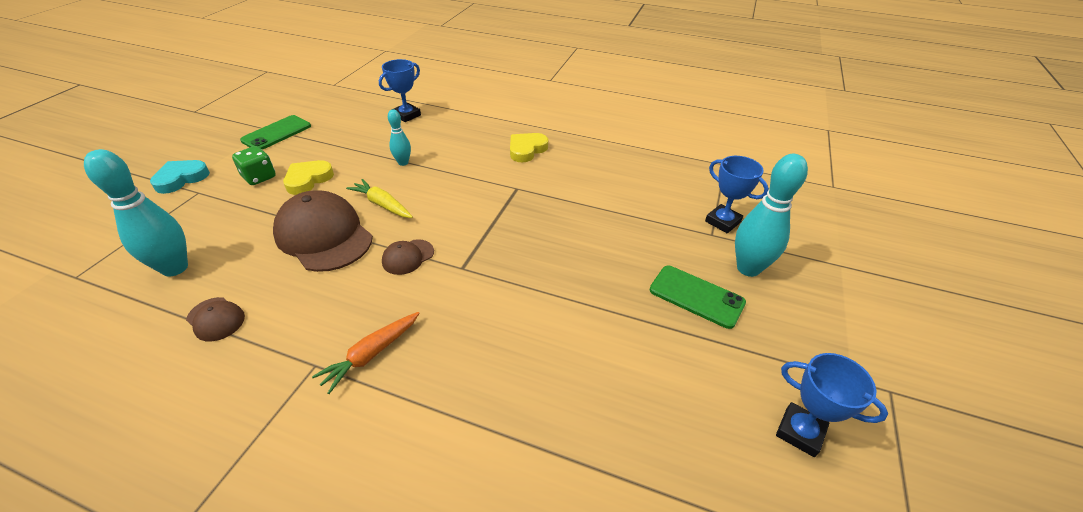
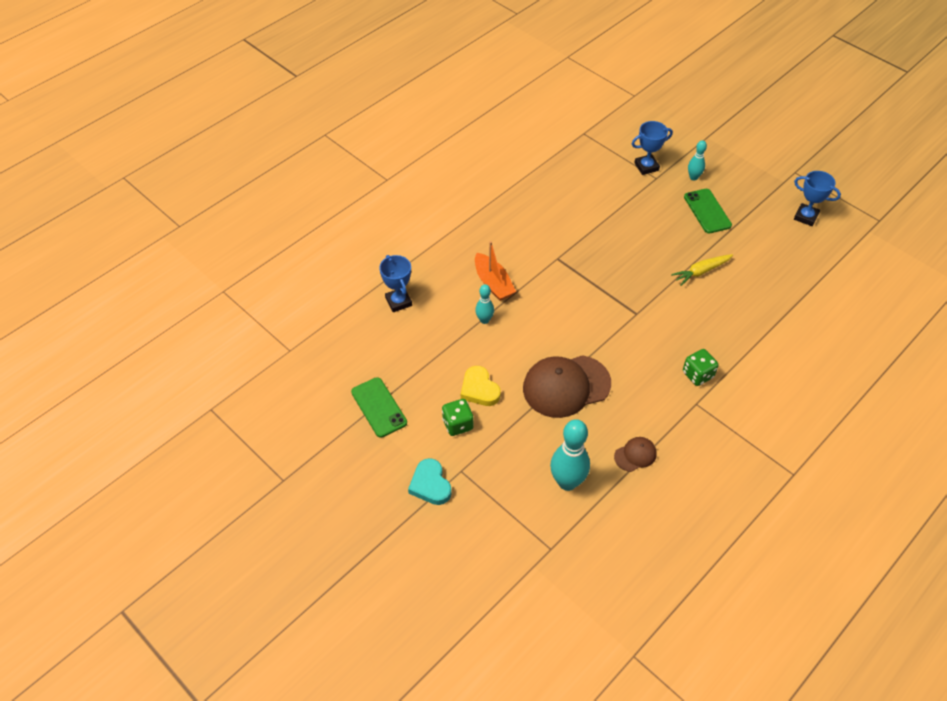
camera: 65 degrees left, 10 degrees up
(371, 354) = (697, 375): orange carrot -> green dice
(382, 204) = (541, 344): yellow carrot -> yellow carrot (701, 272)
(408, 257) = (613, 340): brown cap -> none
(456, 157) = (493, 283): none -> orange boat
(526, 150) = (505, 235): yellow heart -> none
(696, 296) = (707, 211): green phone -> green phone turned 75 degrees counterclockwise
(748, 268) = (693, 177): turquoise bowling pin -> turquoise bowling pin, size x0.55
(800, 432) = (806, 217): blue trophy -> blue trophy turned 60 degrees clockwise

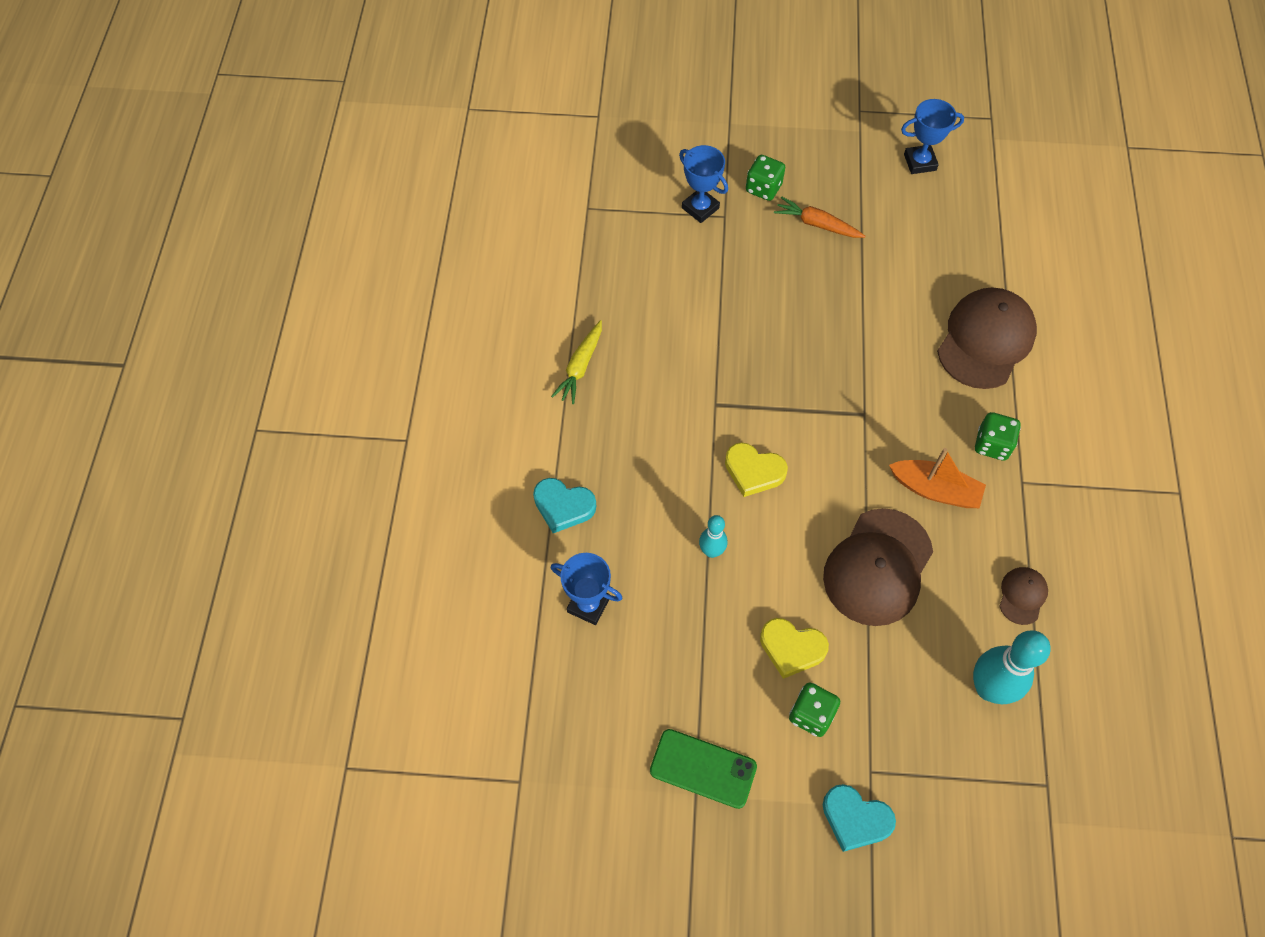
camera: 40 degrees left, 10 degrees up
(431, 253) = (563, 506): none -> turquoise heart
(493, 283) = (675, 493): orange boat -> orange boat (935, 490)
(545, 300) = (753, 471): none -> yellow heart
(646, 167) = (700, 208): blue trophy -> blue trophy turned 75 degrees counterclockwise
(693, 177) = (763, 188): turquoise bowling pin -> green dice
(701, 272) = (880, 309): yellow carrot -> yellow carrot (580, 367)
(707, 211) = (817, 224): green phone -> orange carrot
(750, 324) = (985, 340): none -> brown cap

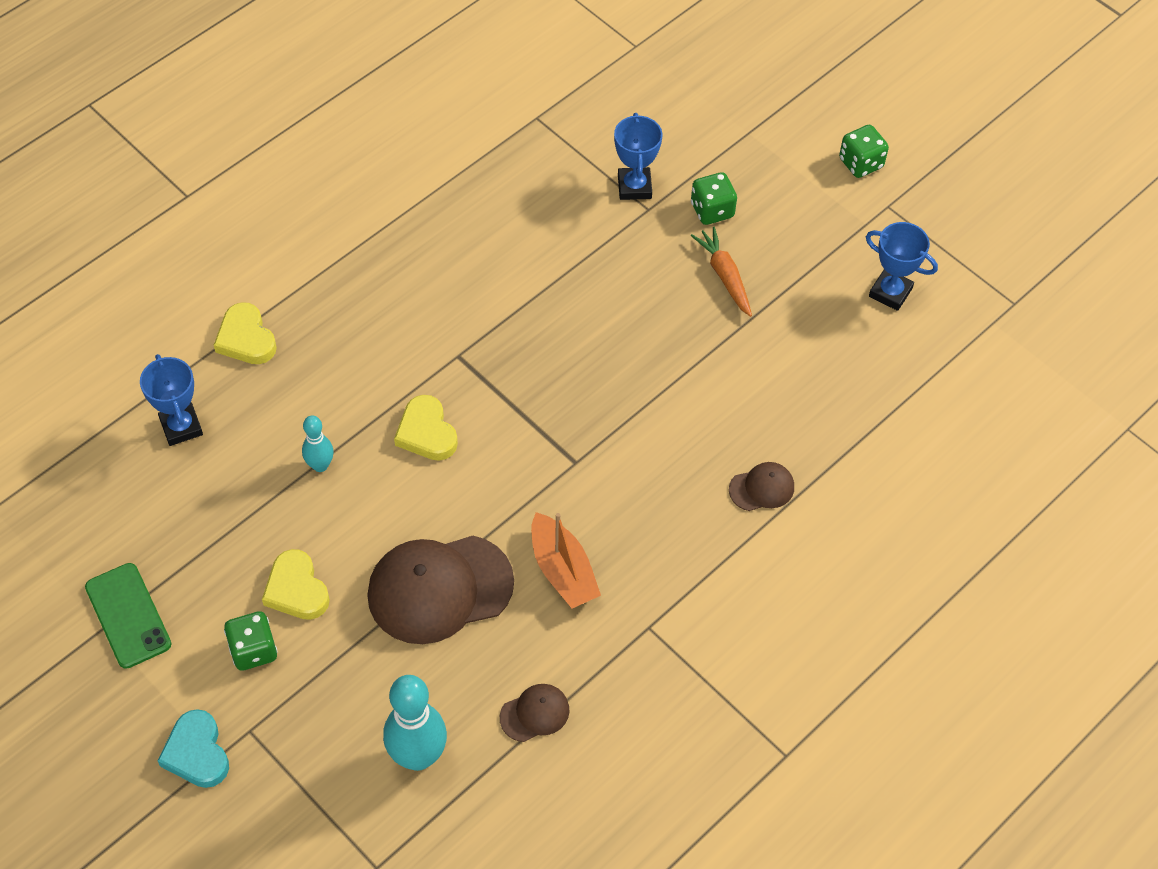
camera: 40 degrees right, 5 degrees down
(563, 506) = (246, 339): turquoise heart -> yellow heart
(580, 367) = (382, 242): yellow carrot -> none
(985, 340) = (762, 488): brown cap -> brown cap, size x0.47
(992, 445) = (659, 576): green dice -> green dice (860, 163)

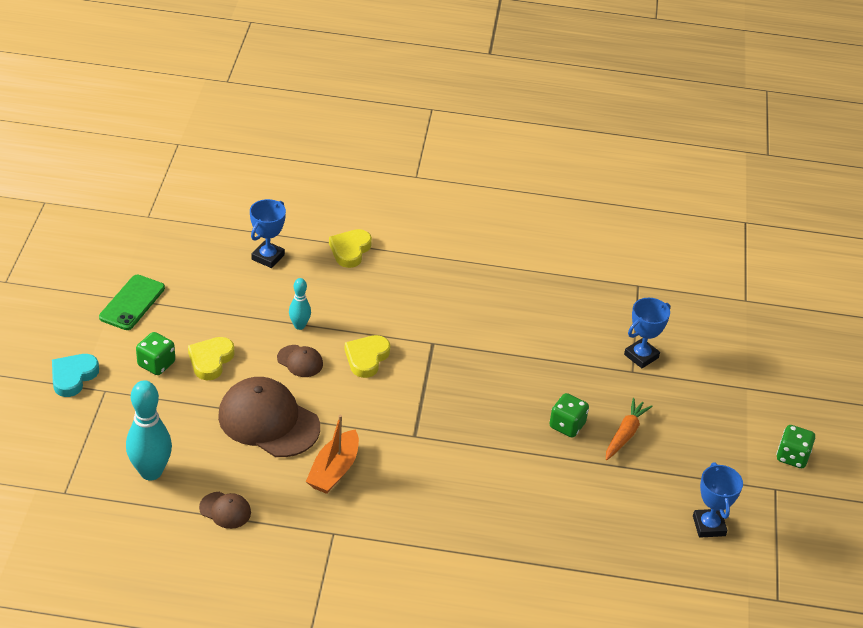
camera: 50 degrees right, 15 degrees down
(712, 210) = (667, 402): green dice -> green dice (567, 425)
(762, 488) = (488, 537): brown cap -> brown cap (300, 361)

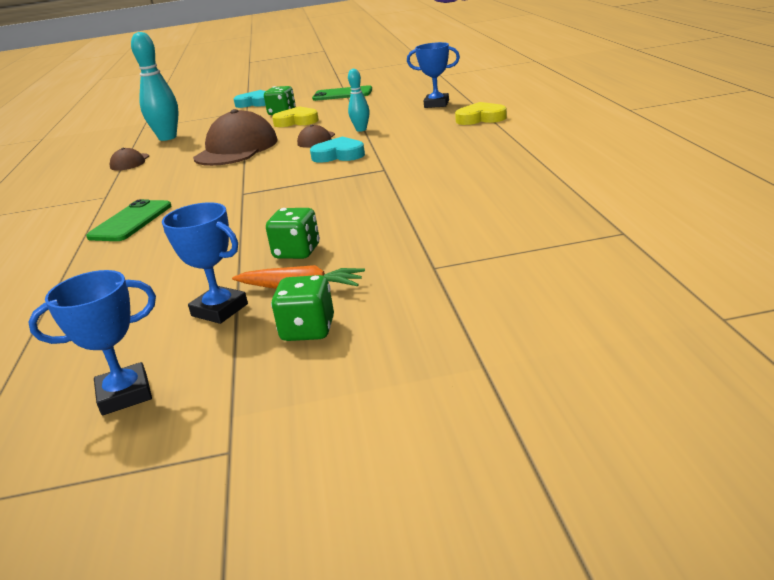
camera: 80 degrees right, 15 degrees down
(334, 470) = (184, 179): orange boat -> none
(366, 358) = (339, 155): yellow heart -> turquoise heart
(425, 515) = (131, 221): none -> green phone
(641, 356) = (472, 266): blue trophy -> blue trophy (219, 310)
(792, 457) = (326, 456): green dice -> green dice (308, 330)

